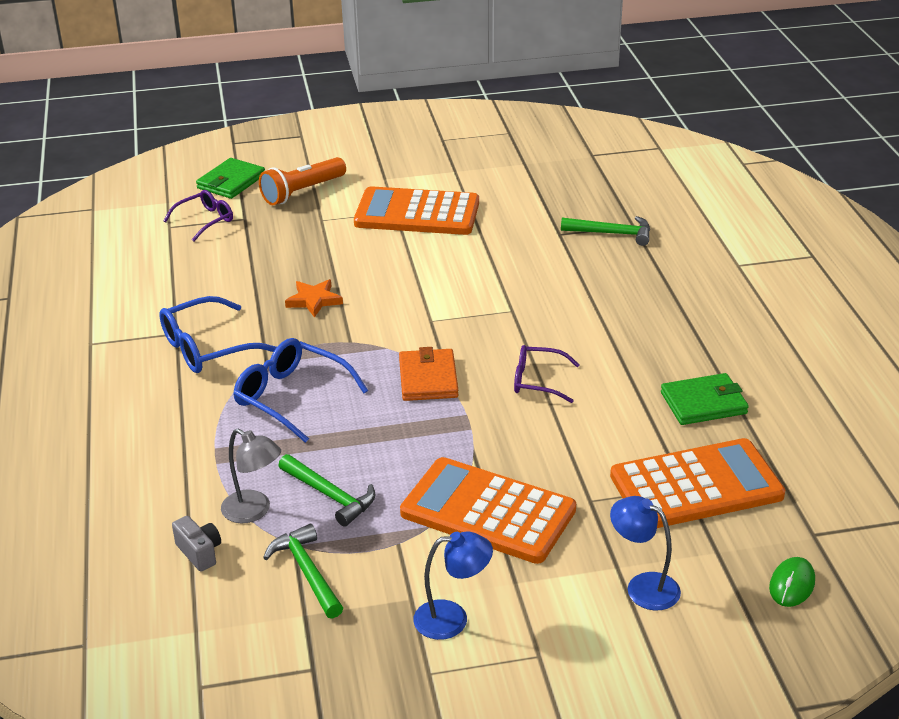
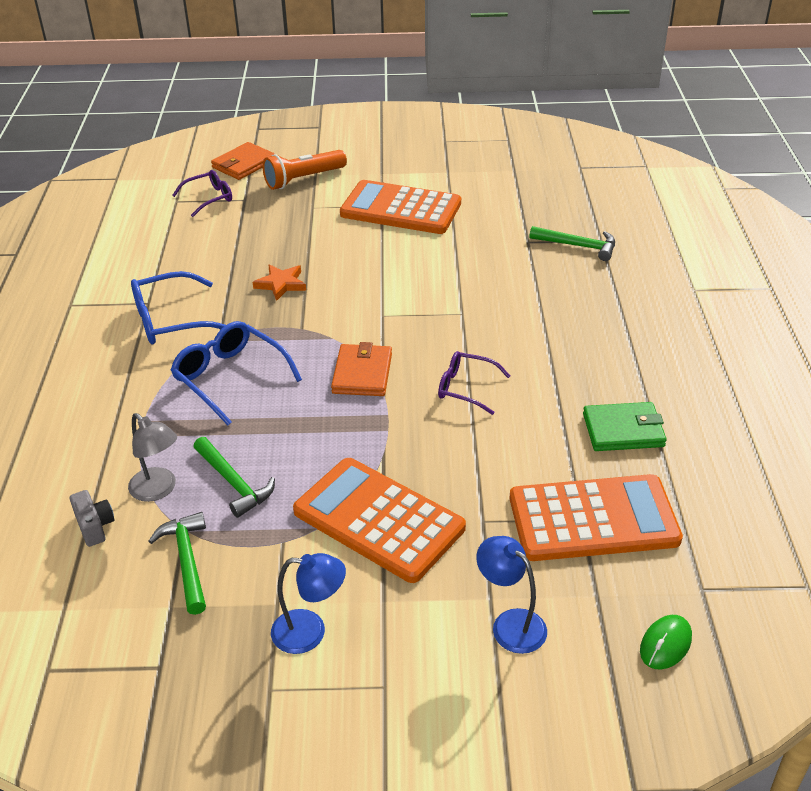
camera: 10 degrees right, 5 degrees up
(231, 182) = (244, 164): green wallet -> orange wallet

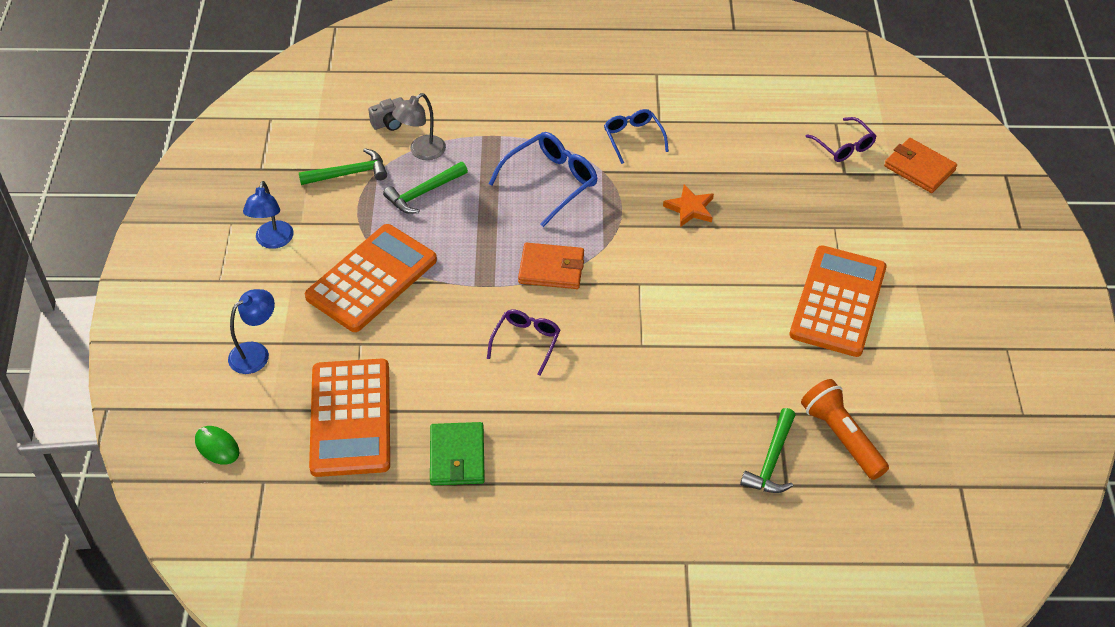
camera: 90 degrees right, 10 degrees up
(170, 320) = (633, 138): blue glasses -> blue glasses, size x0.65
(303, 179) = (893, 218): orange flashlight -> orange flashlight (841, 437)

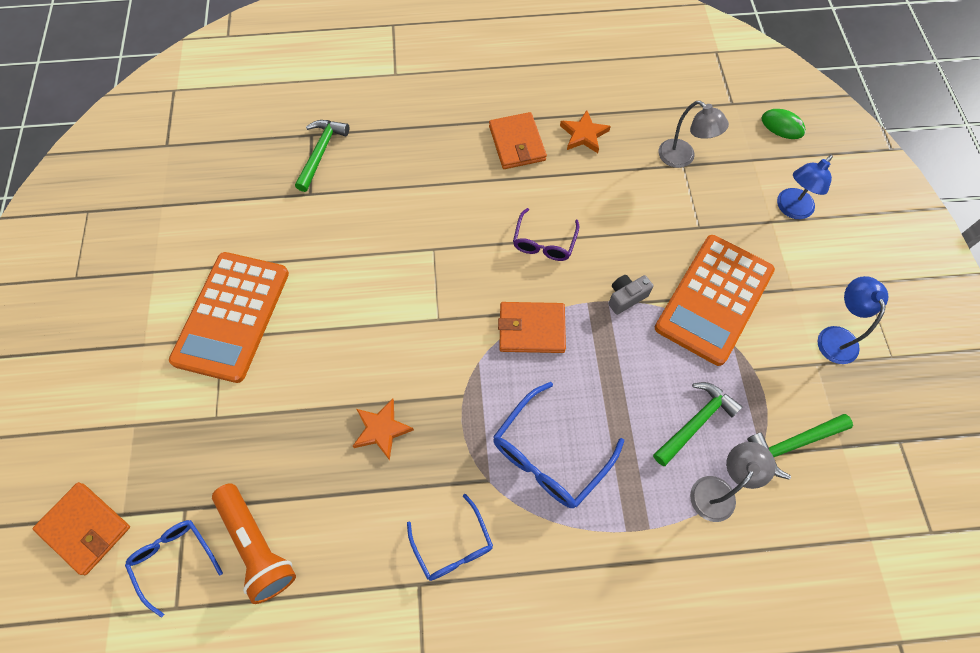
camera: 175 degrees right, 15 degrees up
(350, 418) = (682, 158): orange calculator -> grey lamp
(390, 123) = (775, 540): grey camera -> grey camera (626, 297)
(457, 456) = (584, 134): green wallet -> orange star
(538, 452) = (517, 143): none -> orange wallet
(841, 437) = (257, 177): orange flashlight -> orange flashlight (257, 545)
(844, 146) = (174, 560): purple glasses -> blue glasses

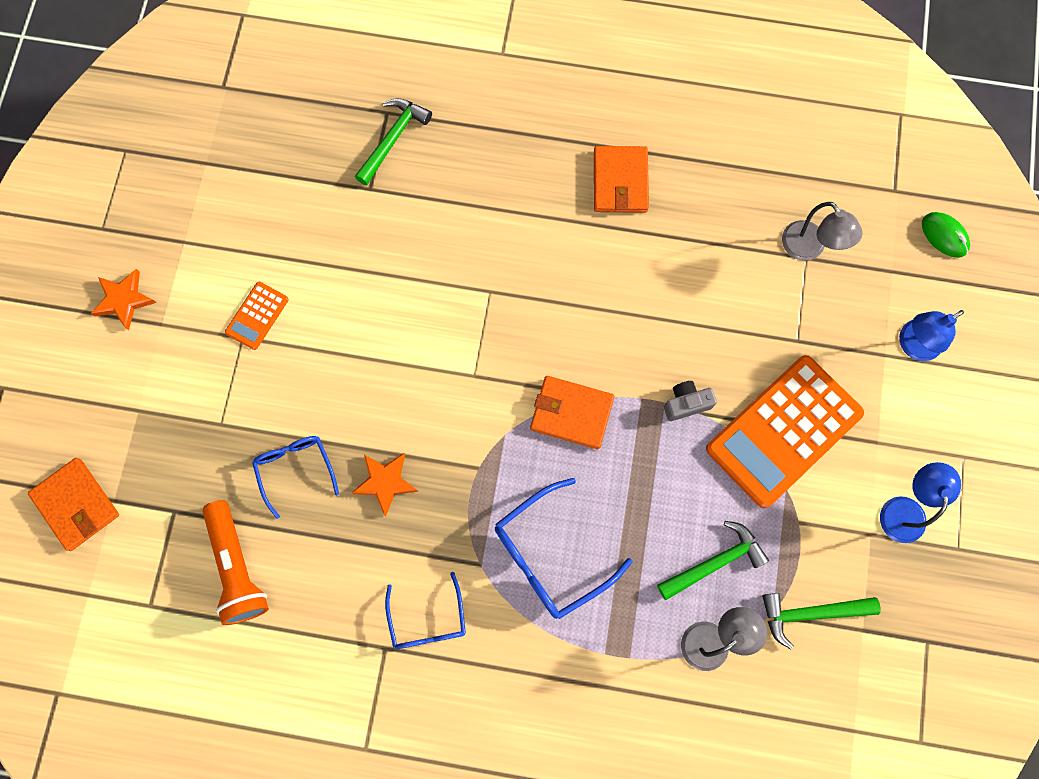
camera: 15 degrees right, 10 degrees up
(174, 560) = (156, 559): blue glasses -> blue glasses (295, 469)
(232, 316) = (257, 316): orange calculator -> orange calculator, size x0.45
(544, 242) = (615, 315): purple glasses -> none
(584, 134) = (702, 189): orange star -> orange star (124, 300)

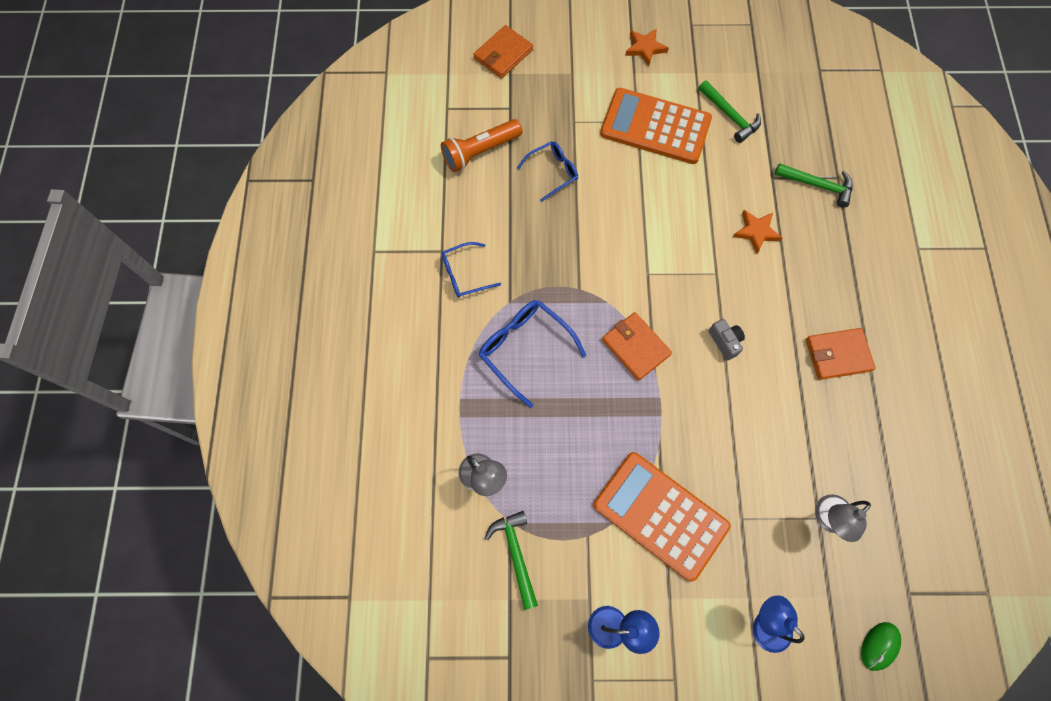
camera: 80 degrees right, 5 degrees down
(257, 316) = (655, 127): orange calculator -> orange calculator, size x2.23
(385, 482) = (555, 229): orange star -> orange star (756, 232)
(571, 413) = (635, 347): orange wallet -> orange wallet turned 45 degrees counterclockwise
(686, 404) = (664, 433): grey camera -> grey camera (725, 342)
(714, 562) = (542, 472): green hammer -> green hammer (729, 116)

